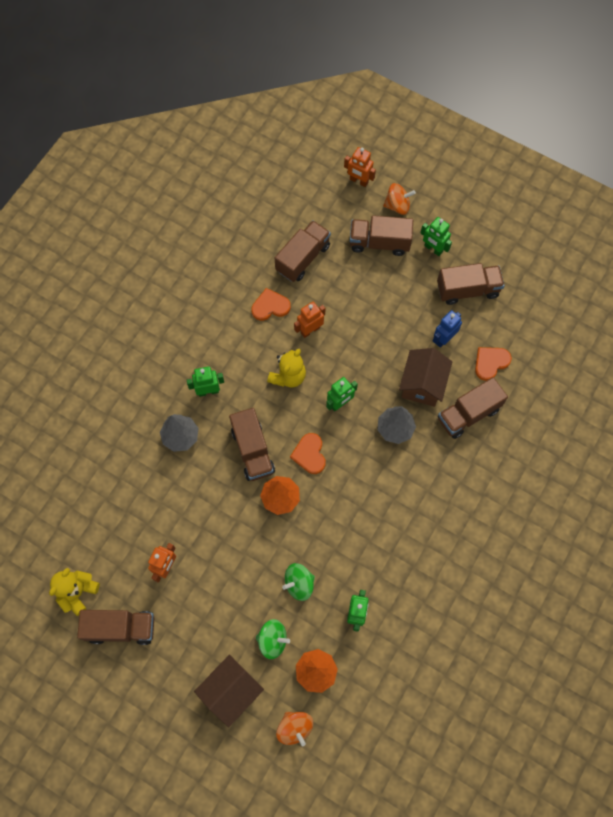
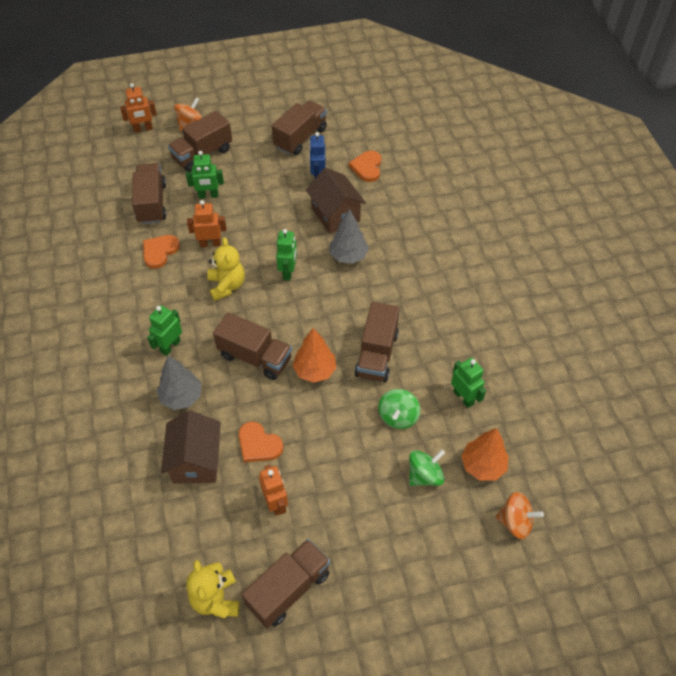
camera: 45 degrees left, 15 degrees down
(231, 691) = (436, 545): brown house -> brown house (196, 461)
(309, 454) = (303, 323): orange heart -> orange heart (258, 444)
(310, 330) = (210, 243): orange robot -> orange robot turned 75 degrees clockwise
(433, 249) = (247, 131): green robot -> green robot (208, 195)
(468, 414) = (388, 208): brown truck -> brown truck (376, 354)

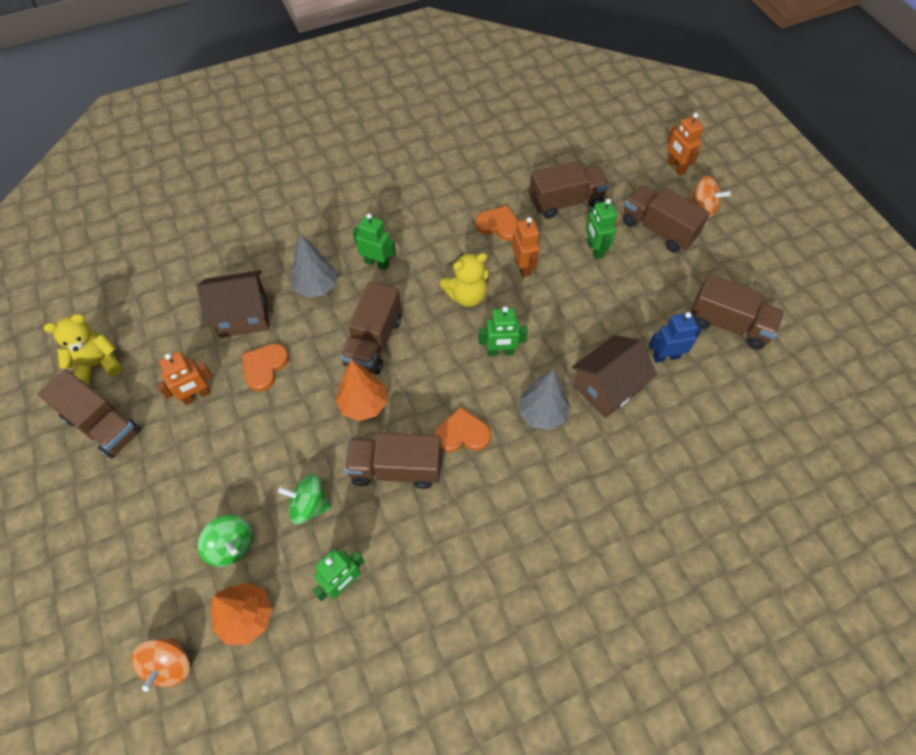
camera: 80 degrees right, 5 degrees up
(367, 167) = (706, 413): orange heart -> orange heart (462, 433)

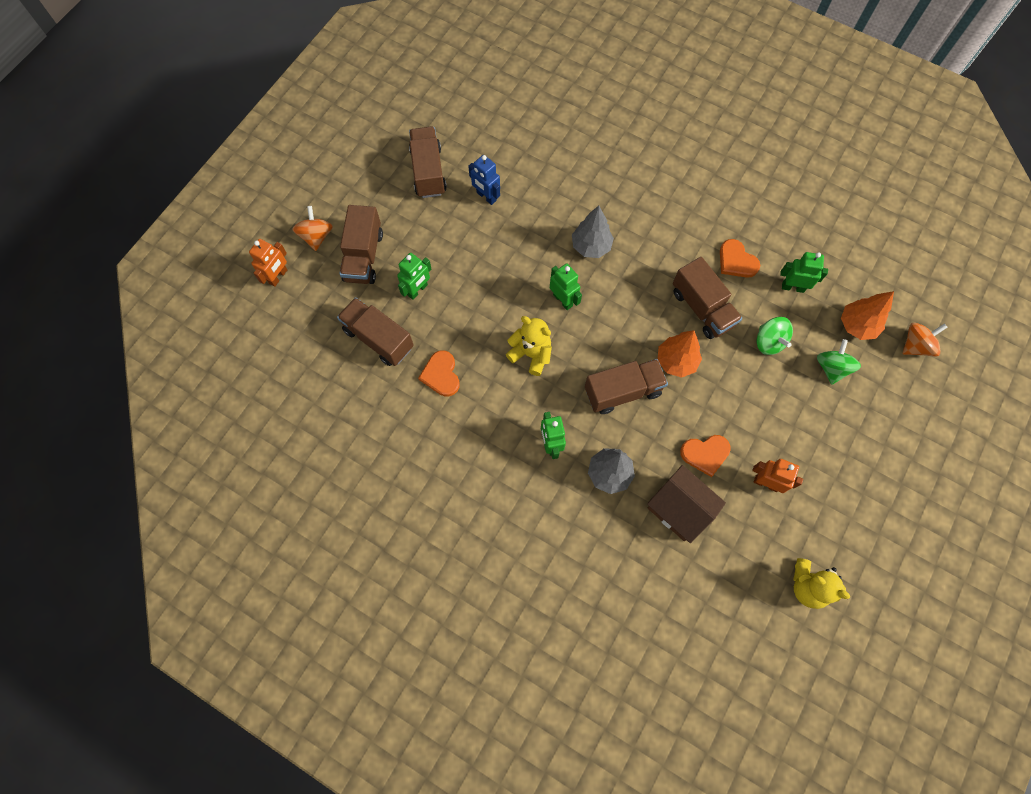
camera: 125 degrees left, 10 degrees up
(102, 425) = (842, 531): brown truck -> none
(462, 433) = (645, 285): orange heart -> orange heart (736, 261)
(523, 267) = (473, 331): orange robot -> none
(607, 388) = (539, 219): brown house -> none

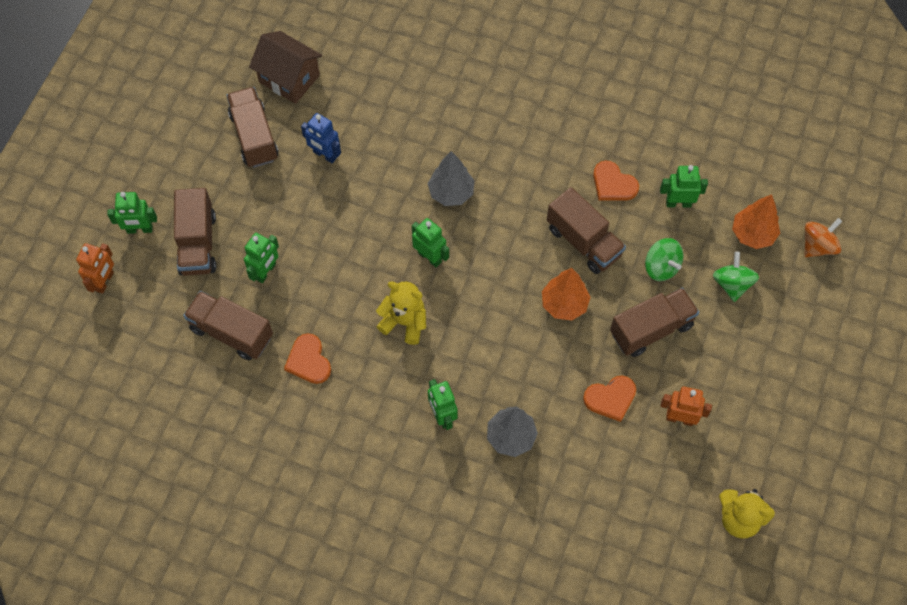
camera: 10 degrees left, 5 degrees down
(316, 236) = (140, 229): orange spinning top -> green robot
(623, 391) = (511, 346): brown truck -> brown truck (651, 329)
(679, 509) = (591, 462): brown house -> brown house (289, 79)

